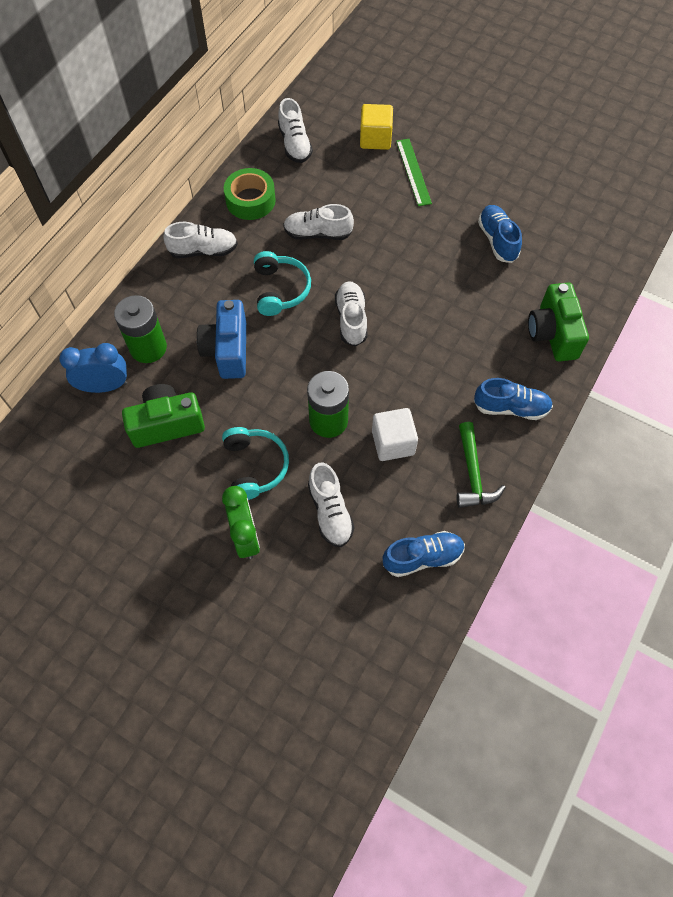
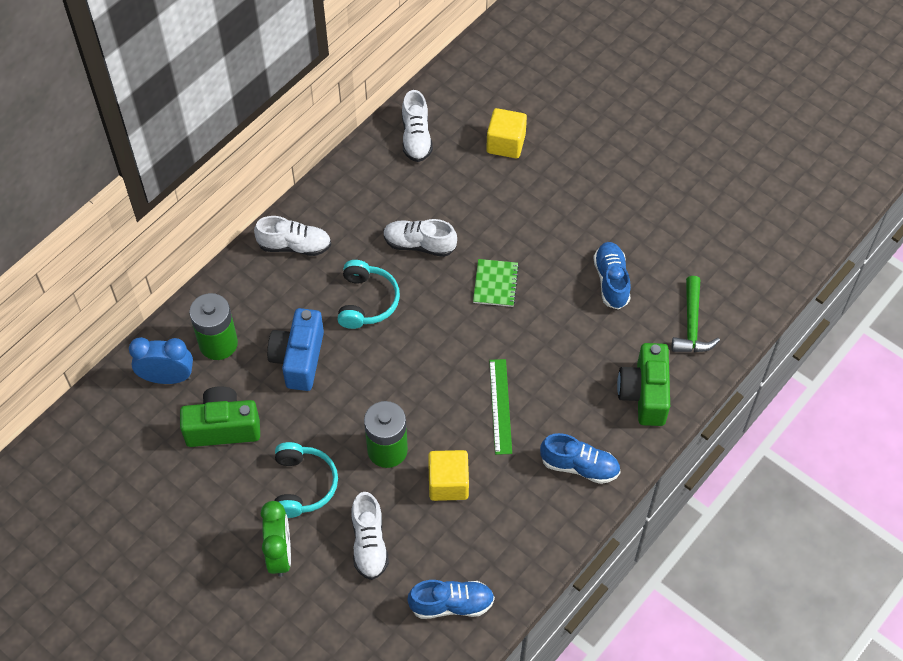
camera: 10 degrees right, 5 degrees down
(250, 200) = (355, 196): green tape -> none
(351, 319) = (434, 345): white shoe -> none
(393, 443) = (448, 483): white cube -> yellow cube
(394, 257) = (495, 284): none -> green notebook
(413, 172) = (538, 188): green ruler -> green ruler (500, 406)
(473, 474) = (523, 529): green hammer -> green hammer (692, 325)

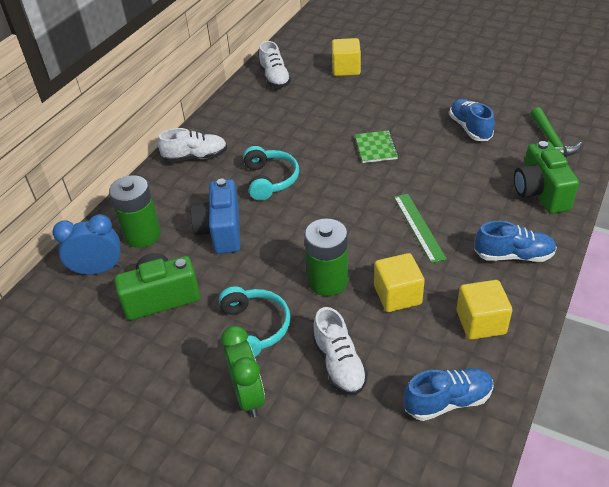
camera: 10 degrees left, 15 degrees down
(419, 244) = (301, 136): white shoe -> none
(514, 533) = (480, 322): none -> yellow cube

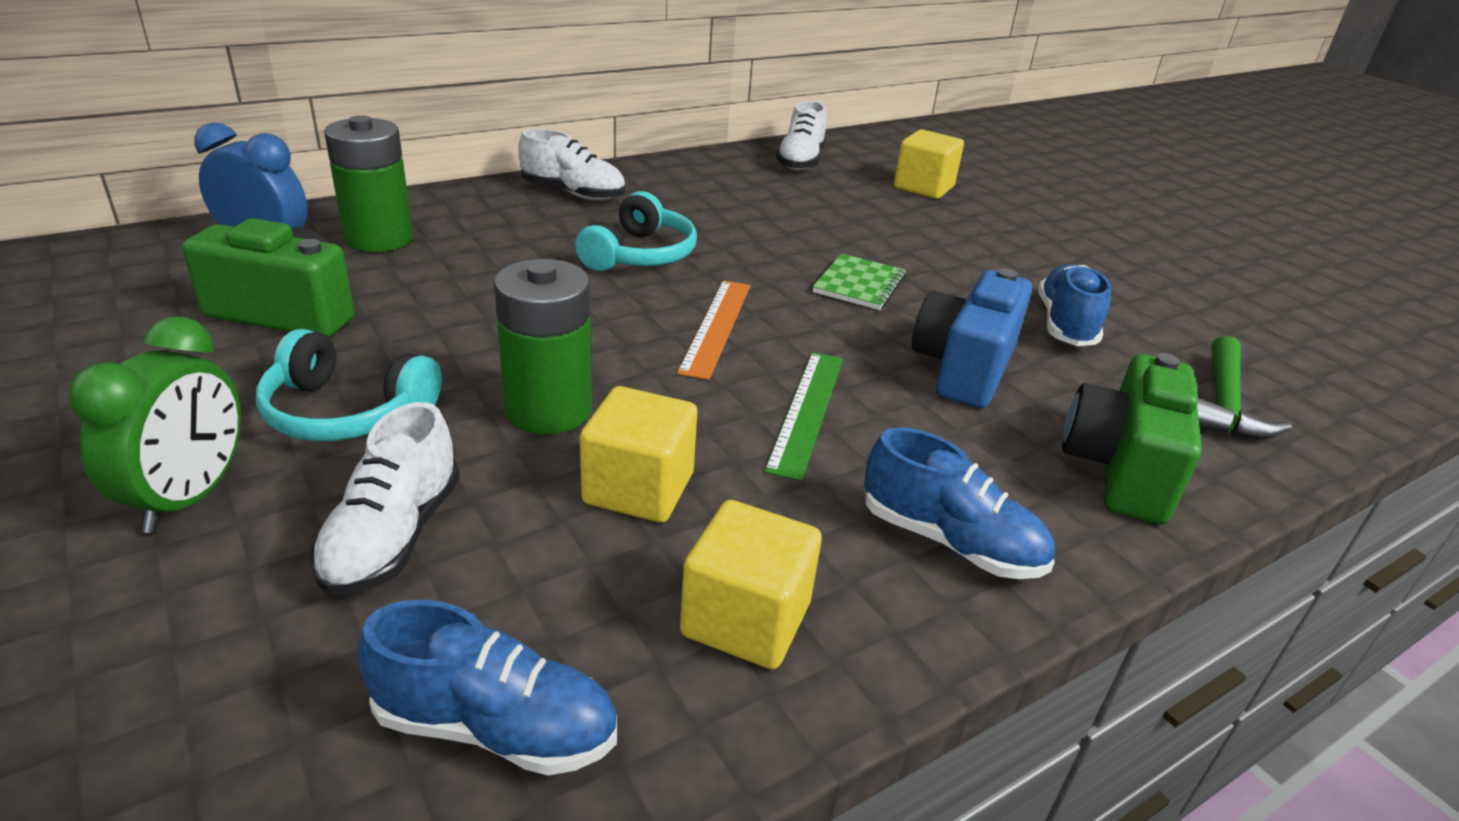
camera: 25 degrees right, 10 degrees down
(221, 231) = (485, 278): blue camera -> blue camera (963, 368)
(254, 328) = (346, 412): turquoise headphones -> turquoise headphones turned 90 degrees clockwise
(344, 203) = (716, 327): none -> orange ruler

